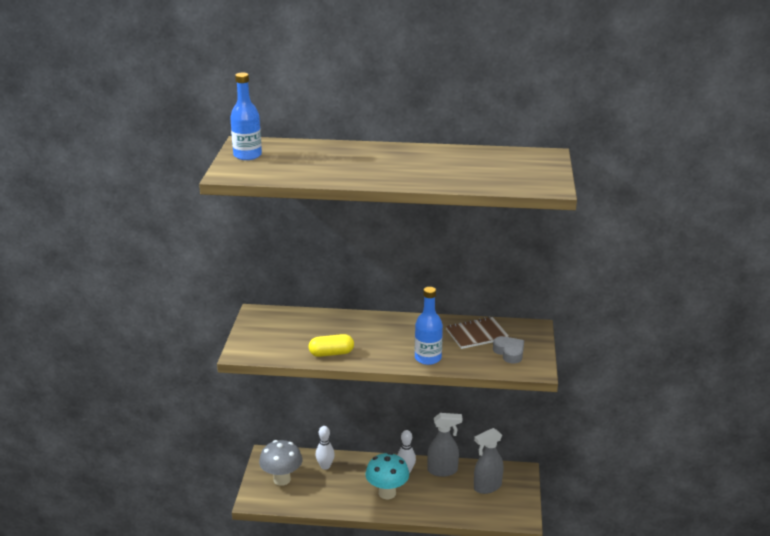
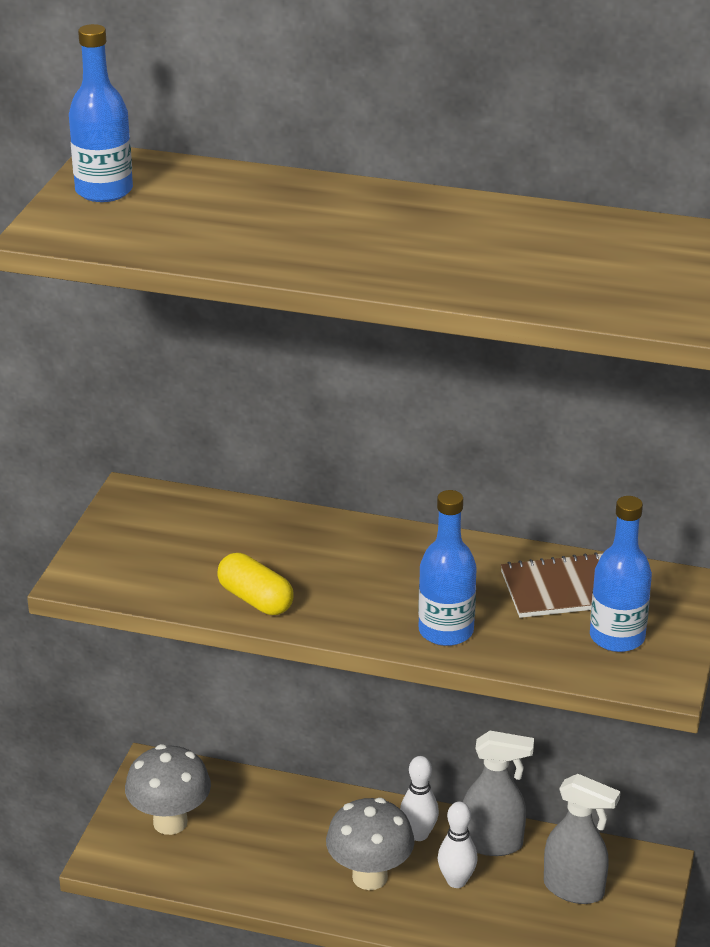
camera: 10 degrees right, 5 degrees up
(325, 466) = (261, 805): white bowling pin -> white bowling pin (456, 881)
(331, 353) = (255, 599): yellow capsule -> yellow capsule turned 45 degrees clockwise
(387, 493) = (369, 877): turquoise mushroom -> grey mushroom
(487, 487) = (574, 889): grey spray bottle -> grey spray bottle turned 135 degrees counterclockwise
(509, 353) = (617, 637): grey heart -> blue bottle

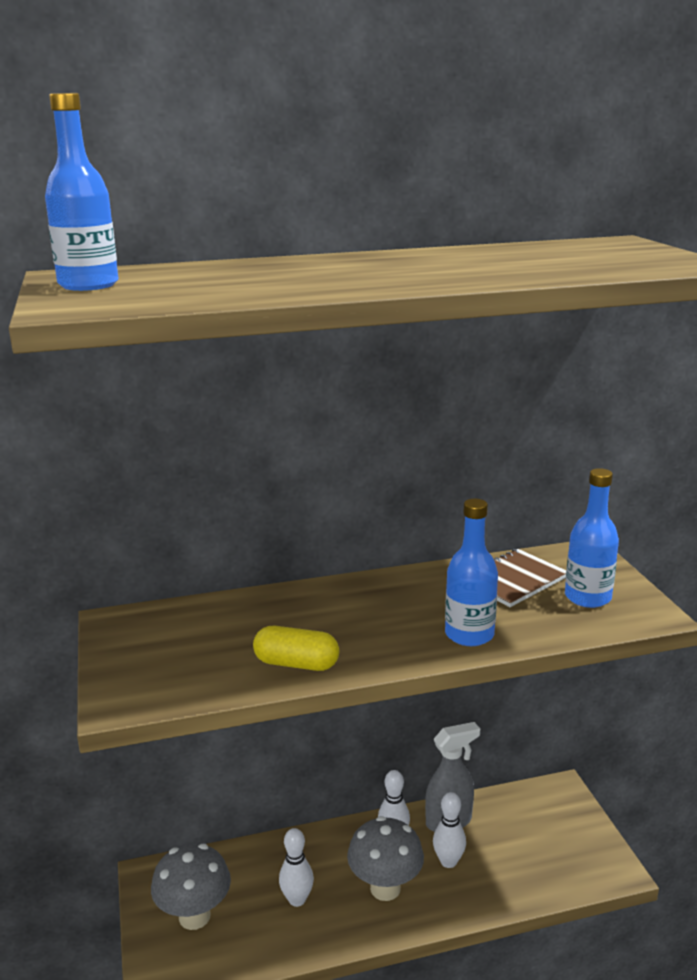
camera: 30 degrees left, 10 degrees down
(275, 849) = (297, 899): none -> white bowling pin
(574, 889) = (530, 830): grey spray bottle -> none

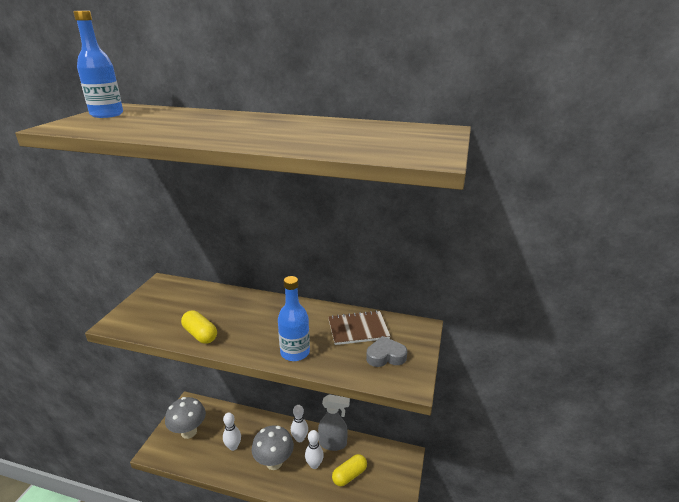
camera: 30 degrees right, 5 degrees up
(510, 850) = (349, 475): none -> yellow capsule
(587, 597) = (385, 356): blue bottle -> grey heart

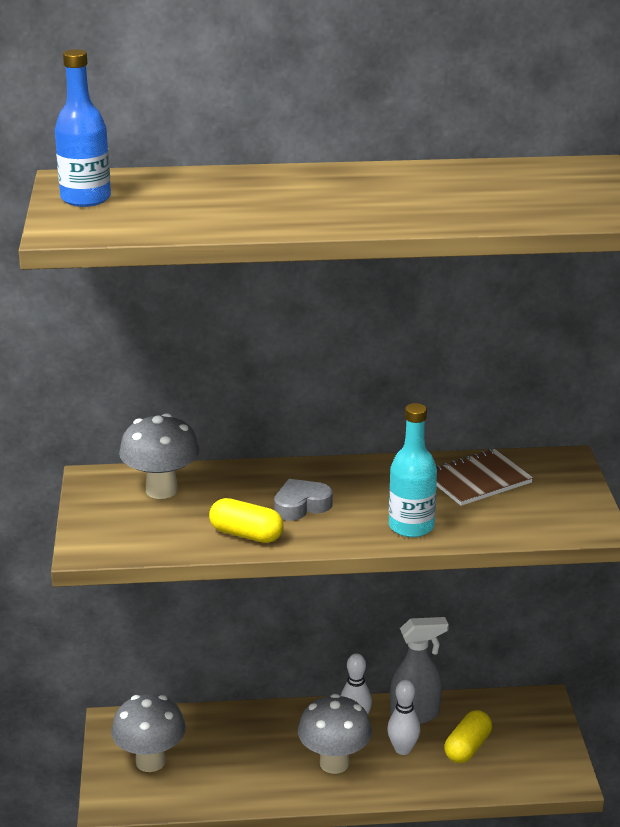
camera: 20 degrees left, 0 degrees up
(185, 296) = (161, 490): none -> grey mushroom
(233, 446) = (248, 761): white bowling pin -> none
(295, 352) = (411, 526): blue bottle -> turquoise bottle
(385, 356) = (541, 504): grey heart -> grey heart (301, 506)

